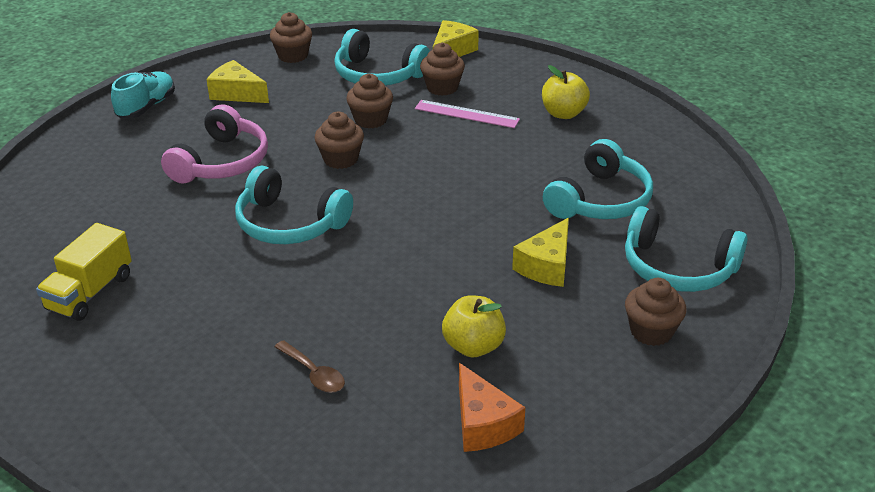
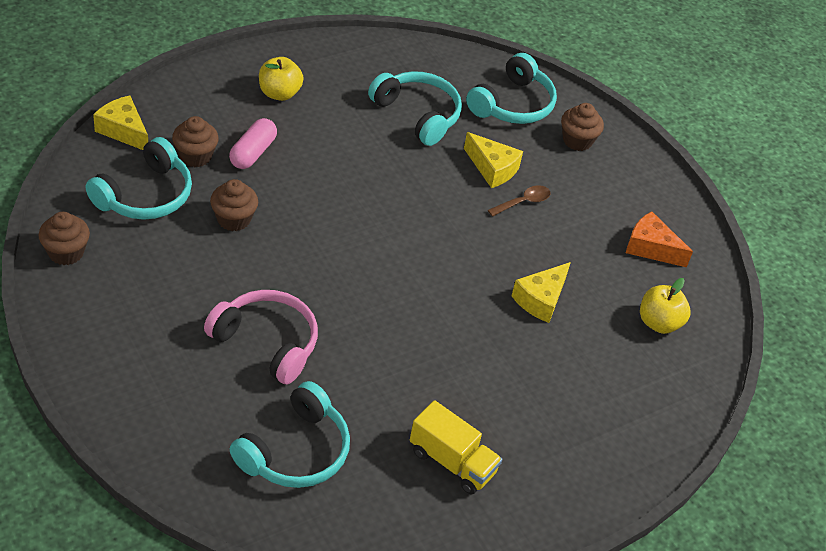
camera: 85 degrees left, 10 degrees up
(146, 107) = (123, 394): turquoise shoe -> none
(237, 93) = (130, 312): yellow cheese -> yellow cheese (540, 299)
(289, 224) = (389, 308): turquoise headphones -> turquoise headphones (295, 451)
(314, 374) = (586, 326): brown spoon -> brown spoon (523, 202)
(340, 159) = (296, 254): brown cupcake -> none
(466, 114) = (253, 153): pink ruler -> pink capsule
(473, 346) = (574, 232): yellow apple -> yellow apple (659, 323)
(482, 424) = (651, 248): orange cheese -> orange cheese turned 135 degrees counterclockwise

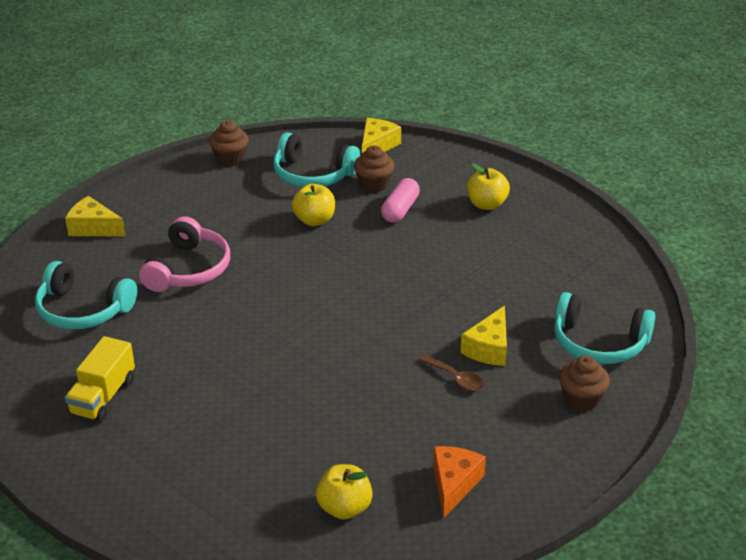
camera: 80 degrees right, 10 degrees down
(233, 219) = (314, 220): brown cupcake -> yellow apple
(253, 153) = (400, 210): pink capsule -> pink capsule turned 75 degrees counterclockwise
(418, 114) = (528, 286): turquoise headphones -> none
(540, 299) = (327, 415): yellow cheese -> yellow cheese (93, 228)

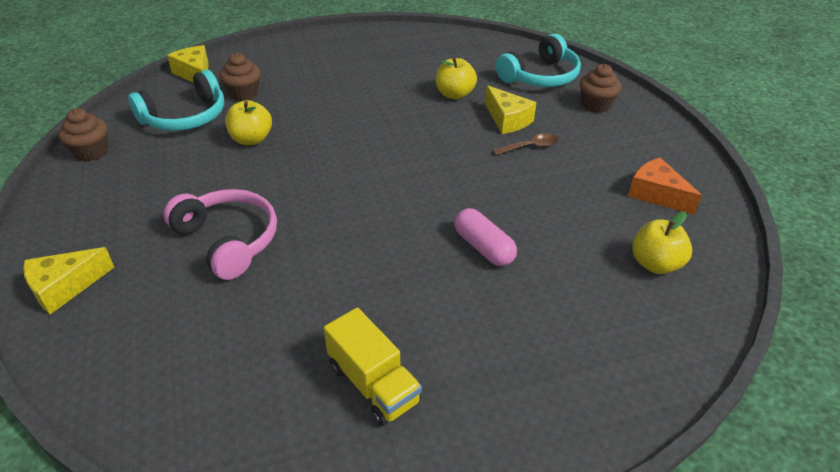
camera: 60 degrees left, 5 degrees up
(83, 310) = (203, 349): turquoise headphones -> none
(400, 210) = (294, 94): pink capsule -> pink capsule (483, 247)
(487, 204) = (336, 58): yellow apple -> yellow apple (454, 94)

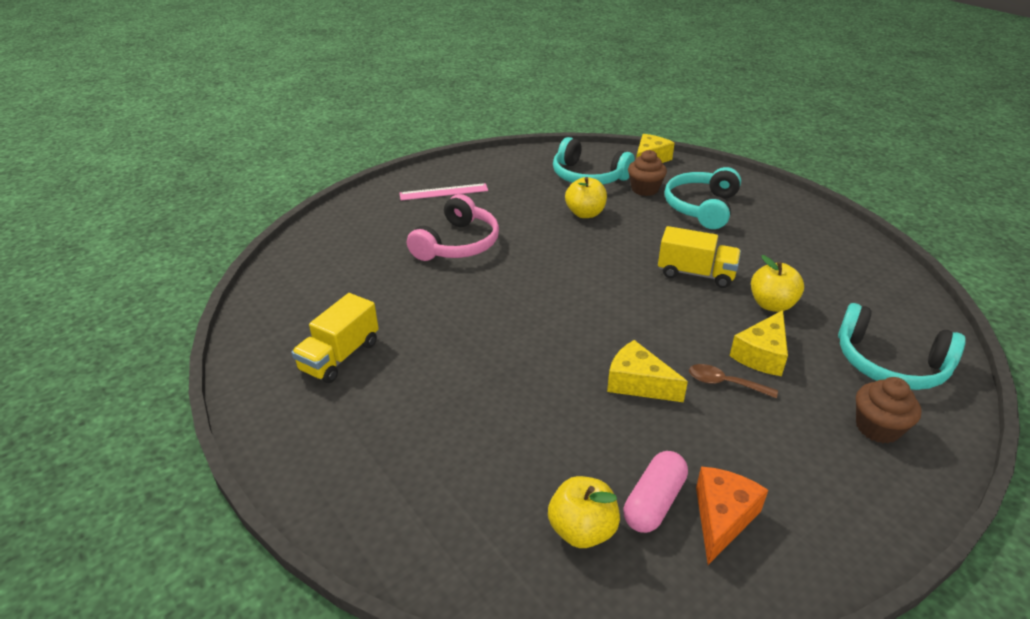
camera: 70 degrees right, 5 degrees down
(65, 287) = (381, 201): yellow cheese -> yellow cheese (638, 383)
(91, 152) = (515, 158): brown cupcake -> none
(104, 226) = (444, 192): none -> pink ruler
(302, 77) = (701, 207): none -> turquoise headphones
(393, 113) = (695, 274): none -> yellow truck
(483, 247) = (529, 382): pink capsule -> pink capsule (654, 502)
(530, 147) = (724, 383): brown spoon -> brown spoon turned 150 degrees clockwise

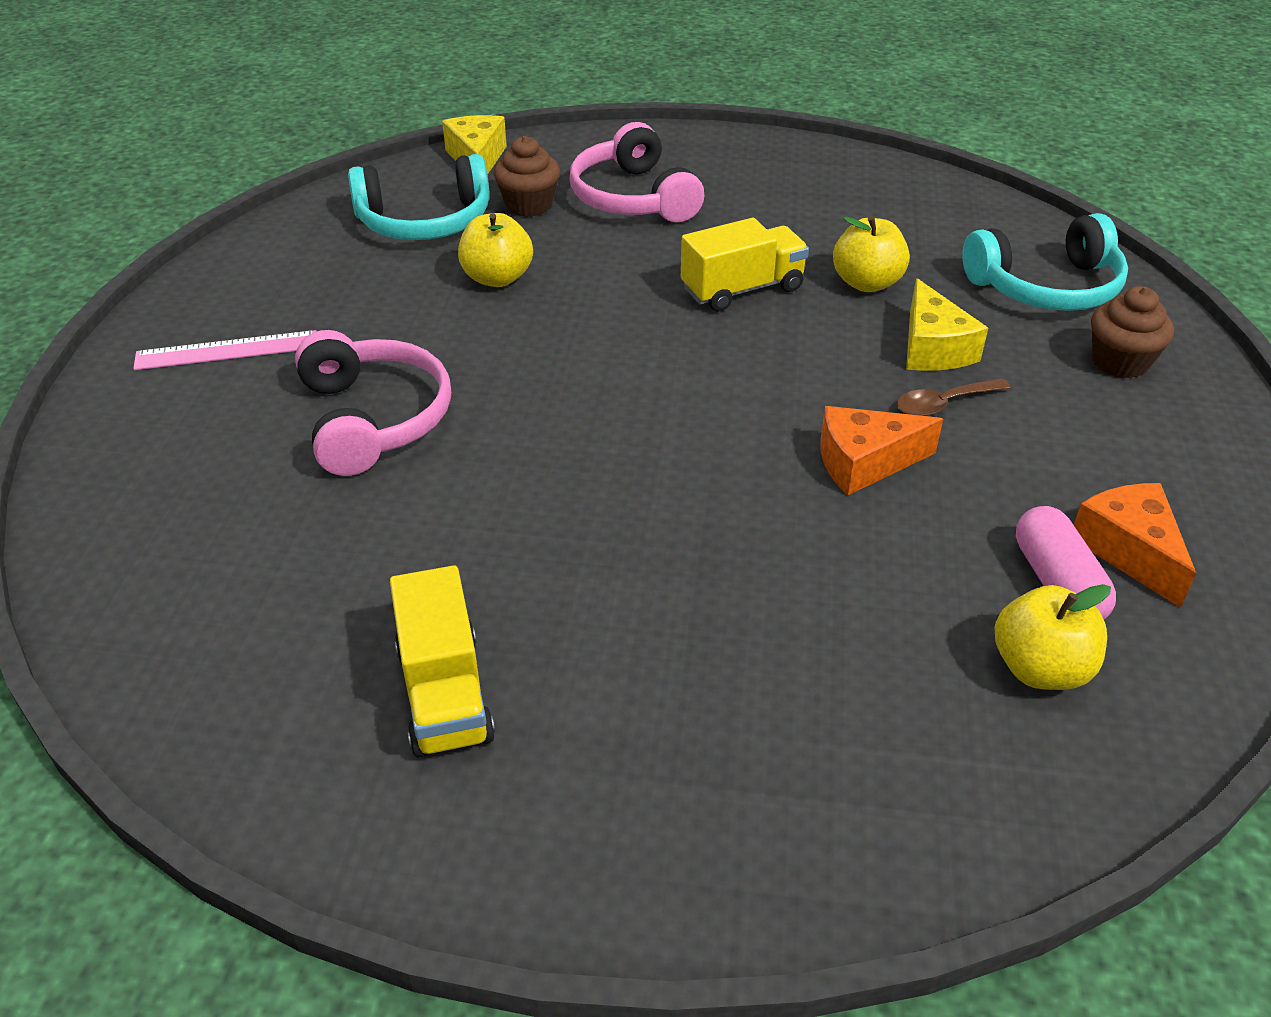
camera: 45 degrees left, 5 degrees up
(444, 192) = (227, 351): pink ruler -> pink ruler turned 45 degrees clockwise
(638, 383) = (864, 462): yellow cheese -> orange cheese
(701, 207) = (633, 198): turquoise headphones -> pink headphones

